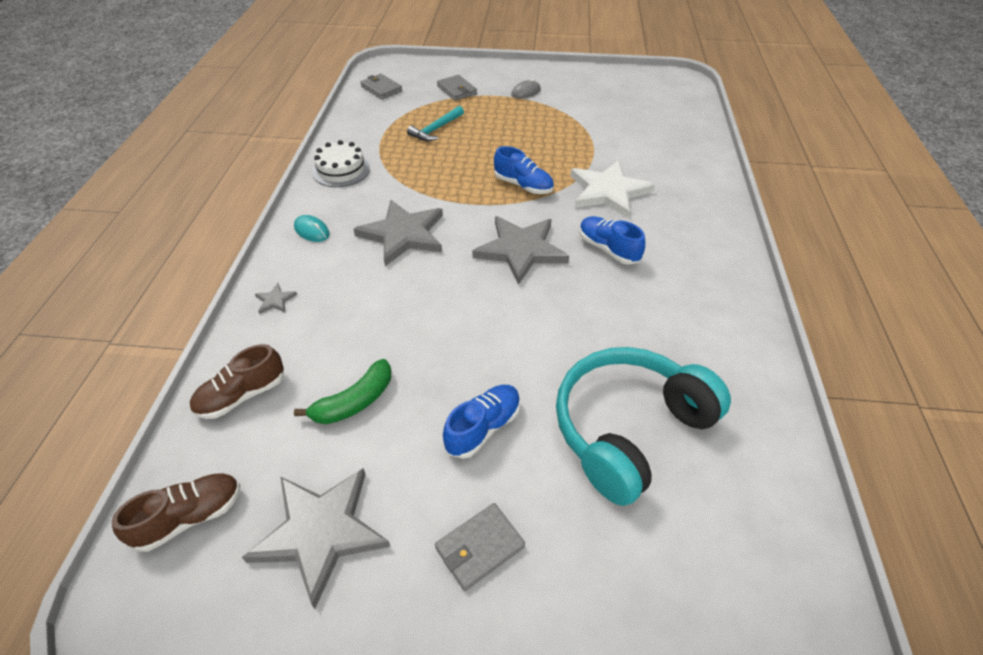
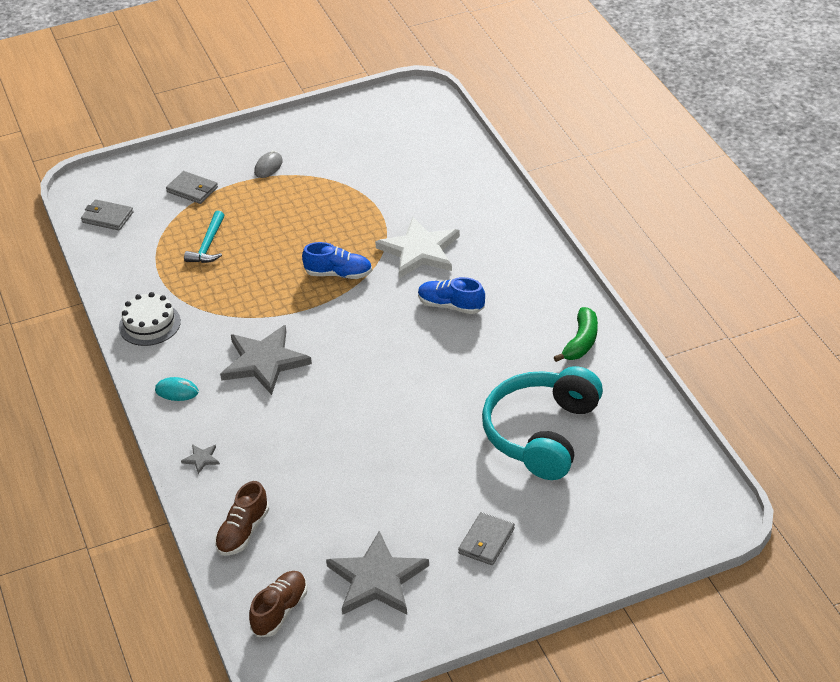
camera: 25 degrees left, 5 degrees down
(354, 401) = (333, 499): green banana -> green banana (581, 342)
(483, 427) = (440, 475): blue shoe -> none
(521, 250) = (378, 335): grey star -> none

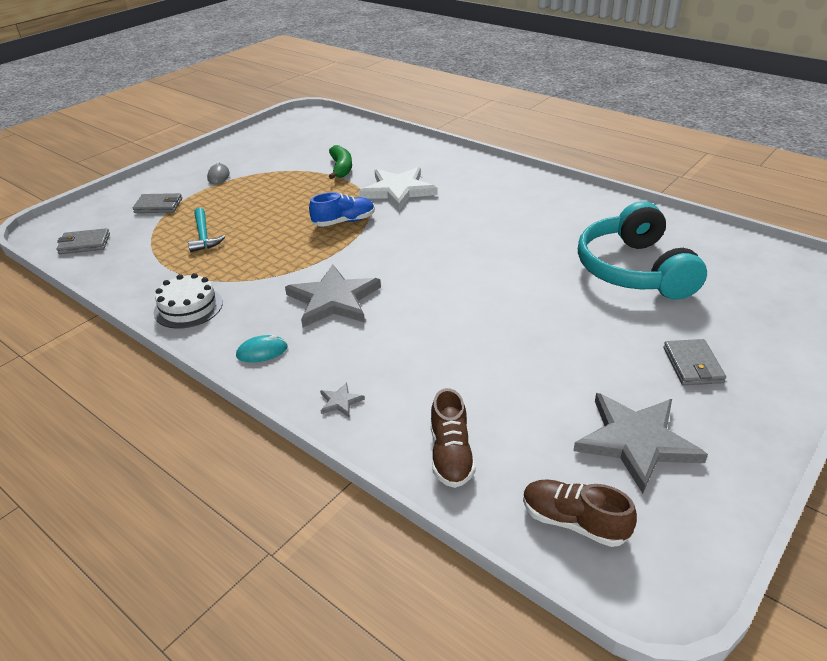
camera: 30 degrees left, 5 degrees down
(280, 611) = (574, 522): brown shoe -> brown shoe turned 60 degrees counterclockwise
(451, 306) = (460, 214): blue shoe -> none
(581, 342) = (587, 206): green banana -> green banana (341, 168)

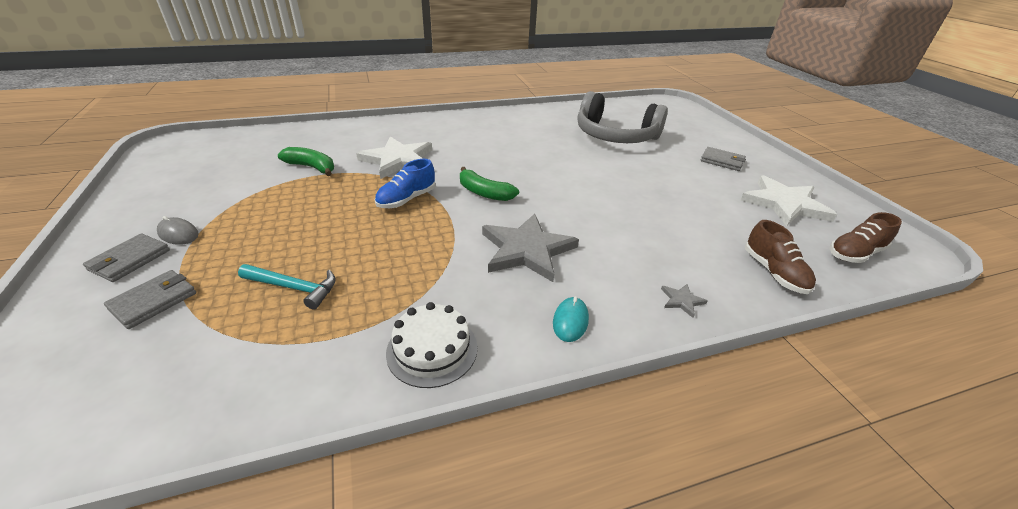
camera: 60 degrees left, 0 degrees up
(84, 244) = (119, 412): grey wallet -> grey wallet (130, 260)
(344, 222) = (407, 199): blue shoe -> blue shoe turned 150 degrees counterclockwise
(397, 247) = (484, 193): none -> green banana
(451, 454) = (773, 272): brown shoe -> brown shoe turned 45 degrees clockwise
(634, 270) = (615, 136): turquoise headphones -> grey headphones
(636, 441) = (784, 204): grey star -> white star

